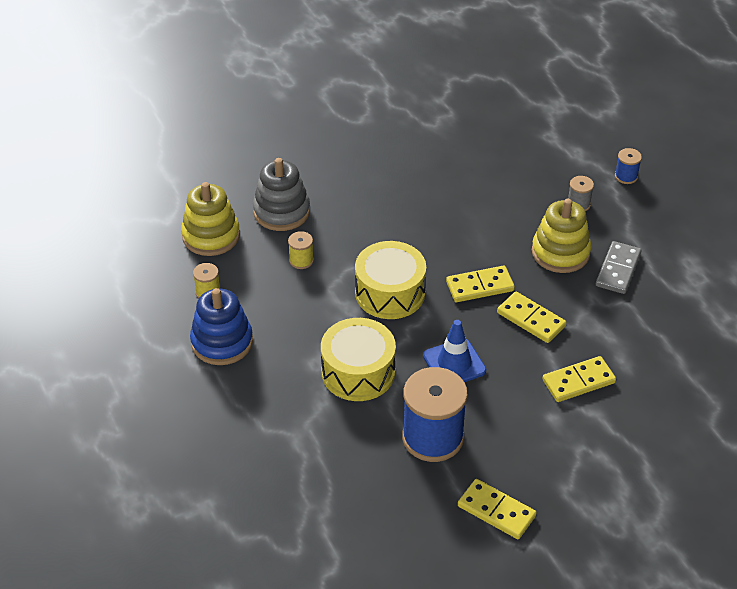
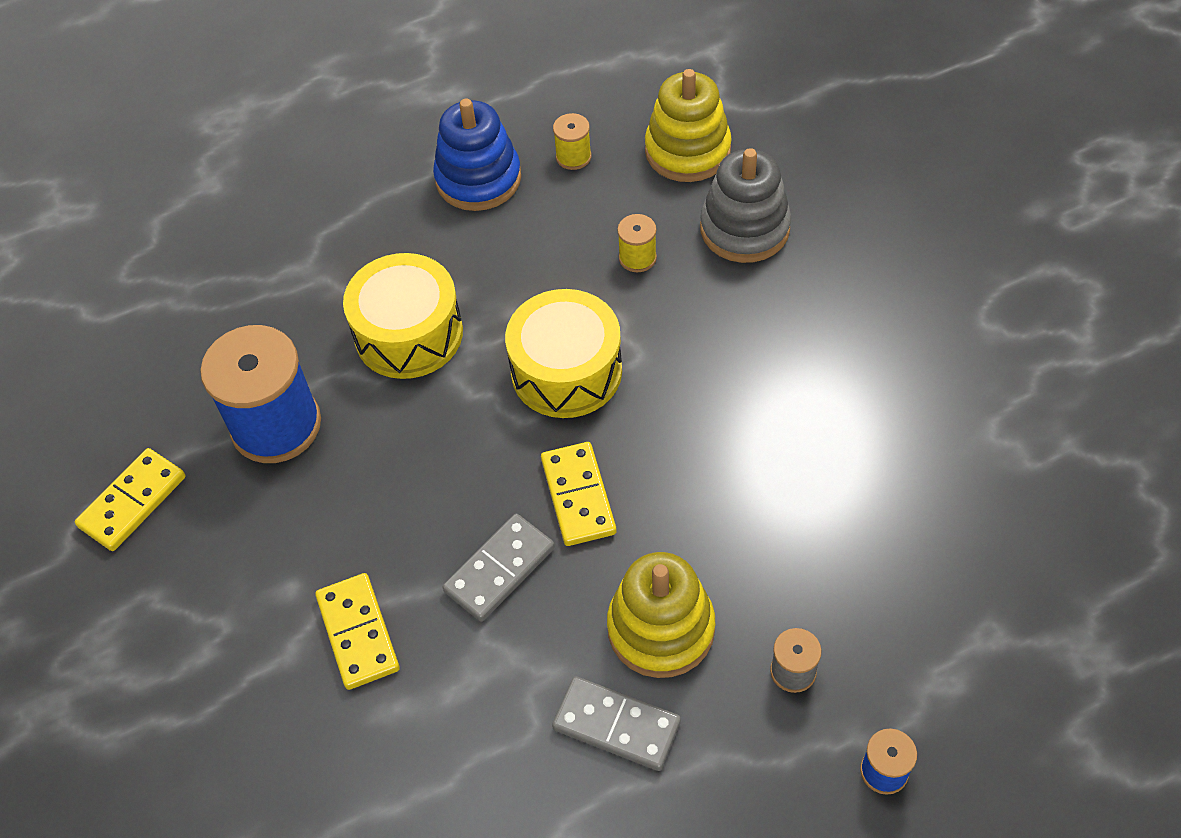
camera: 95 degrees right, 10 degrees up
(454, 363) = (414, 455): blue traffic cone -> none
(531, 319) = (499, 569): yellow domino -> grey domino

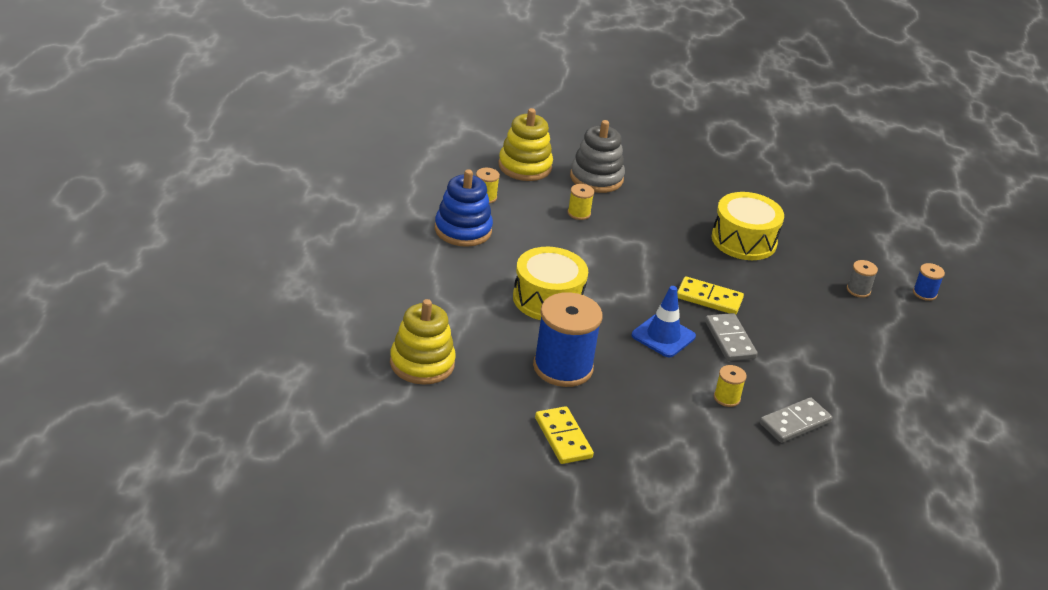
camera: 65 degrees left, 20 degrees down
(358, 633) = (727, 398): yellow domino -> yellow spool
(438, 491) = (663, 336): none -> blue traffic cone
(566, 371) = (628, 266): yellow drum -> yellow drum (744, 240)
(616, 725) = (846, 347): grey domino -> grey domino (795, 423)
(661, 628) = (805, 312): yellow stacking toy -> yellow stacking toy (422, 363)

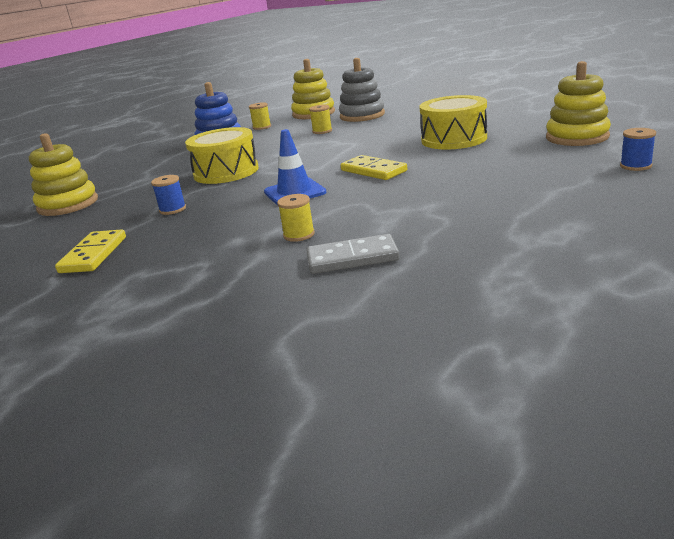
camera: 35 degrees right, 10 degrees down
(563, 367) = (172, 209): blue spool -> blue spool, size x0.44
(730, 340) = (359, 195): grey domino -> none
(855, 243) = (577, 137): none -> yellow stacking toy
(858, 290) = (549, 164): grey spool -> none

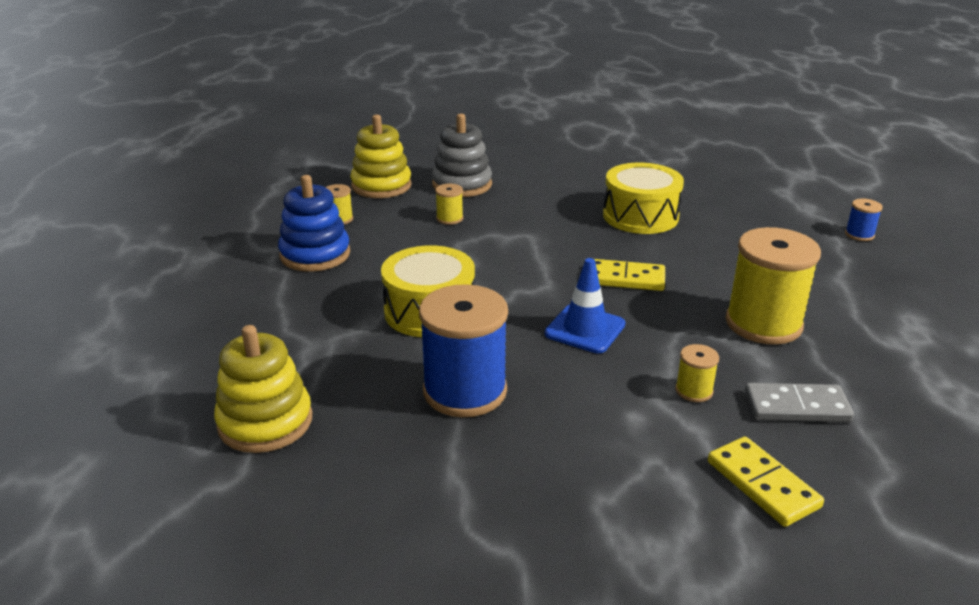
camera: 40 degrees left, 5 degrees up
(94, 255) = (486, 493): yellow domino -> yellow domino (762, 484)
(172, 209) = (465, 391): blue spool -> blue spool, size x2.25
(352, 258) = (796, 407): grey domino -> grey domino turned 45 degrees clockwise
(426, 208) = (763, 324): none -> yellow spool
(577, 137) = (759, 200): yellow stacking toy -> none

